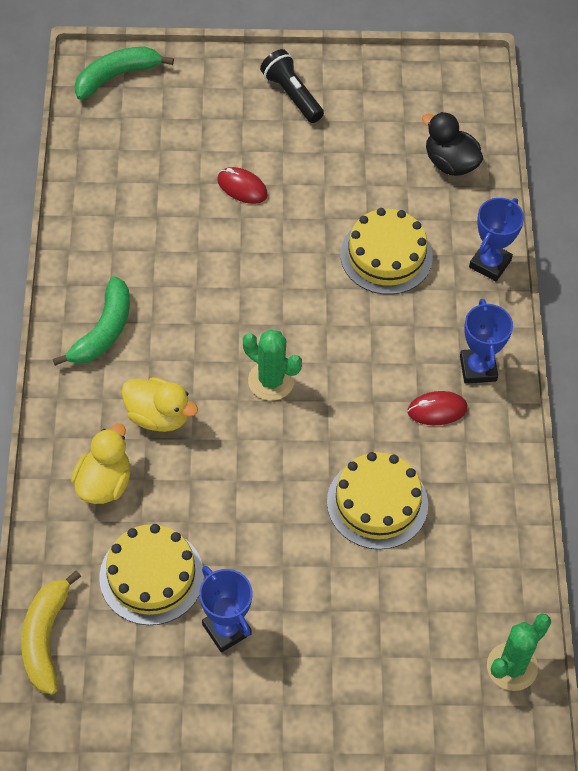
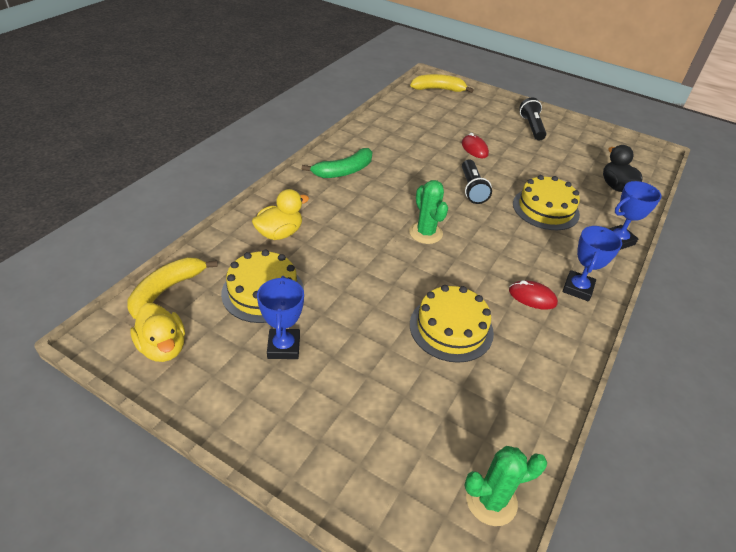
camera: 30 degrees right, 15 degrees down
(116, 76) = (438, 89): green banana -> yellow banana
(158, 416) = (341, 218): yellow duck -> yellow duck (163, 347)
(282, 270) = (472, 189): none -> black flashlight

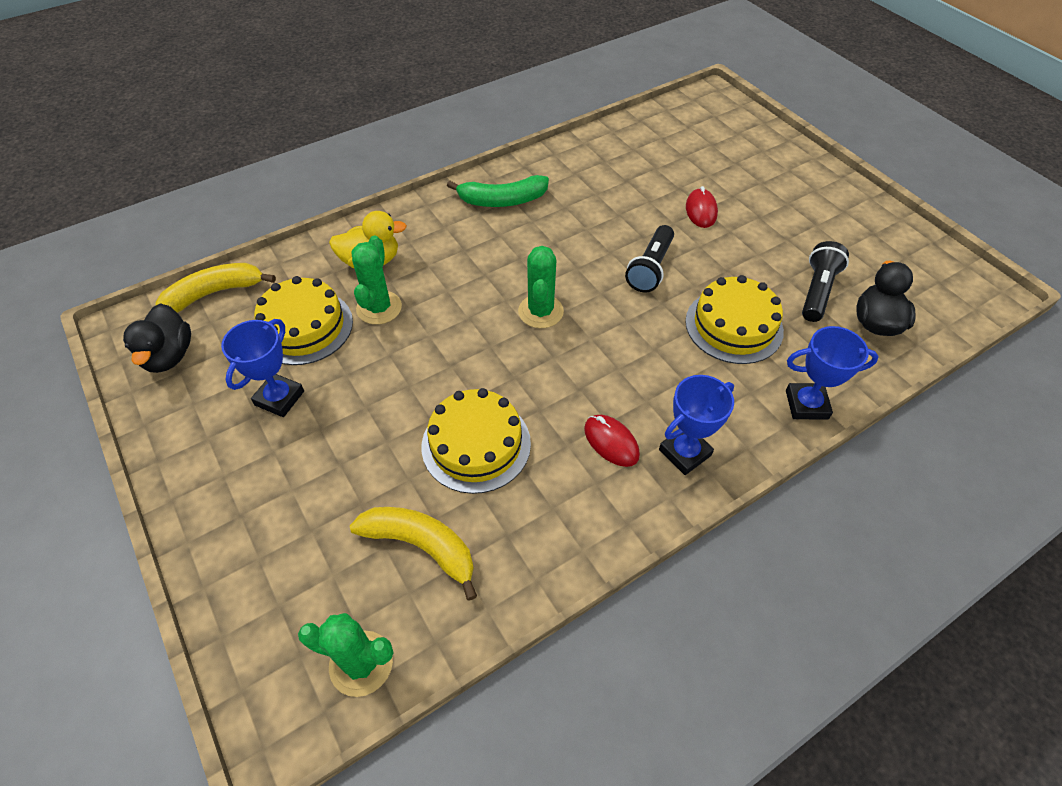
camera: 30 degrees right, 10 degrees up
(163, 347) = (169, 356): yellow duck -> black duck
(311, 262) = (379, 308): none -> green cactus
(438, 89) = (719, 109): yellow banana -> yellow banana (421, 546)
(531, 127) = (816, 197): black flashlight -> black flashlight (817, 291)

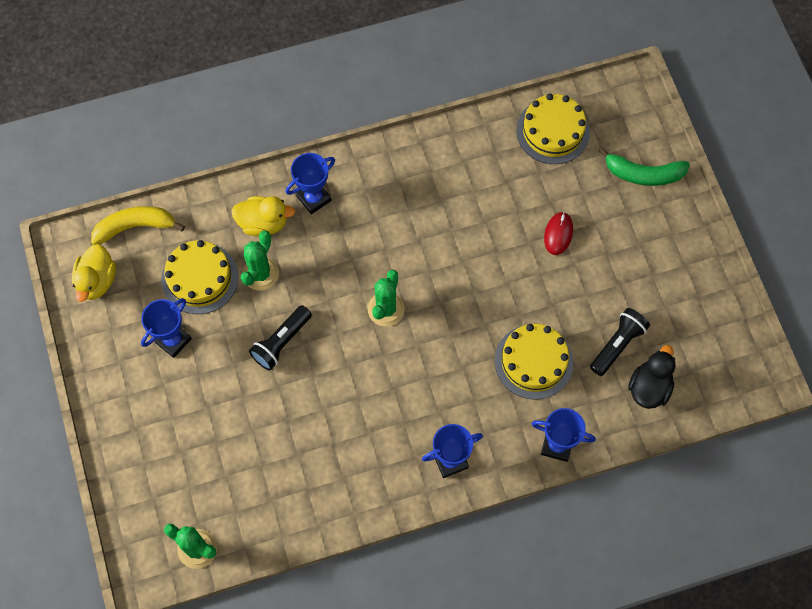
camera: 15 degrees right, 15 degrees up
(169, 356) = (97, 281): black duck -> yellow duck
(421, 546) = (250, 482): yellow banana -> none
(424, 230) = (314, 198): none -> blue trophy
(476, 444) = (305, 415): yellow cake -> yellow cake (553, 131)
(502, 200) = (389, 180): green banana -> green banana (643, 174)
(611, 442) = (401, 438): red mouse -> none
(650, 268) = (489, 287): black flashlight -> black flashlight (281, 342)

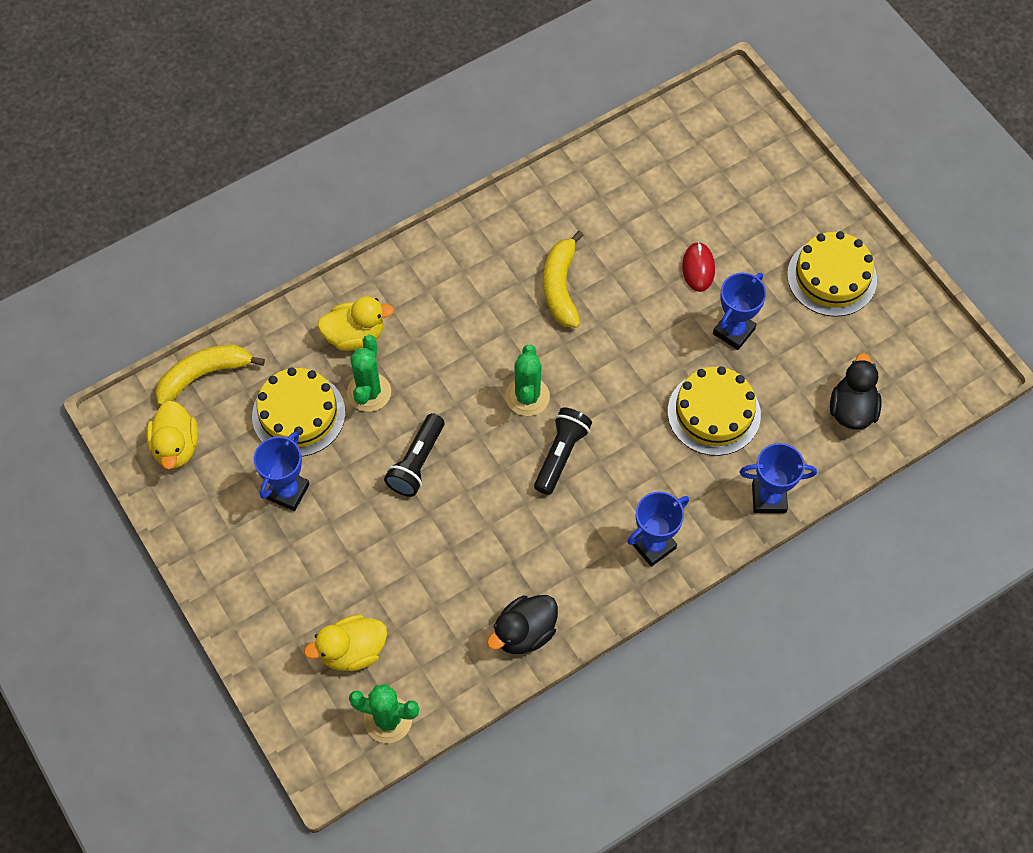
camera: 15 degrees left, 5 degrees down
(186, 485) = (352, 651): none -> yellow duck
(314, 198) = (406, 294): blue trophy -> blue trophy (733, 331)
(325, 506) = (524, 633): none -> black duck
(440, 222) = (560, 287): none -> yellow banana
(553, 131) = (657, 158): yellow cake -> yellow cake (831, 277)
(617, 345) = (802, 372): black flashlight -> black flashlight (561, 455)
(643, 174) = (773, 182): green banana -> none

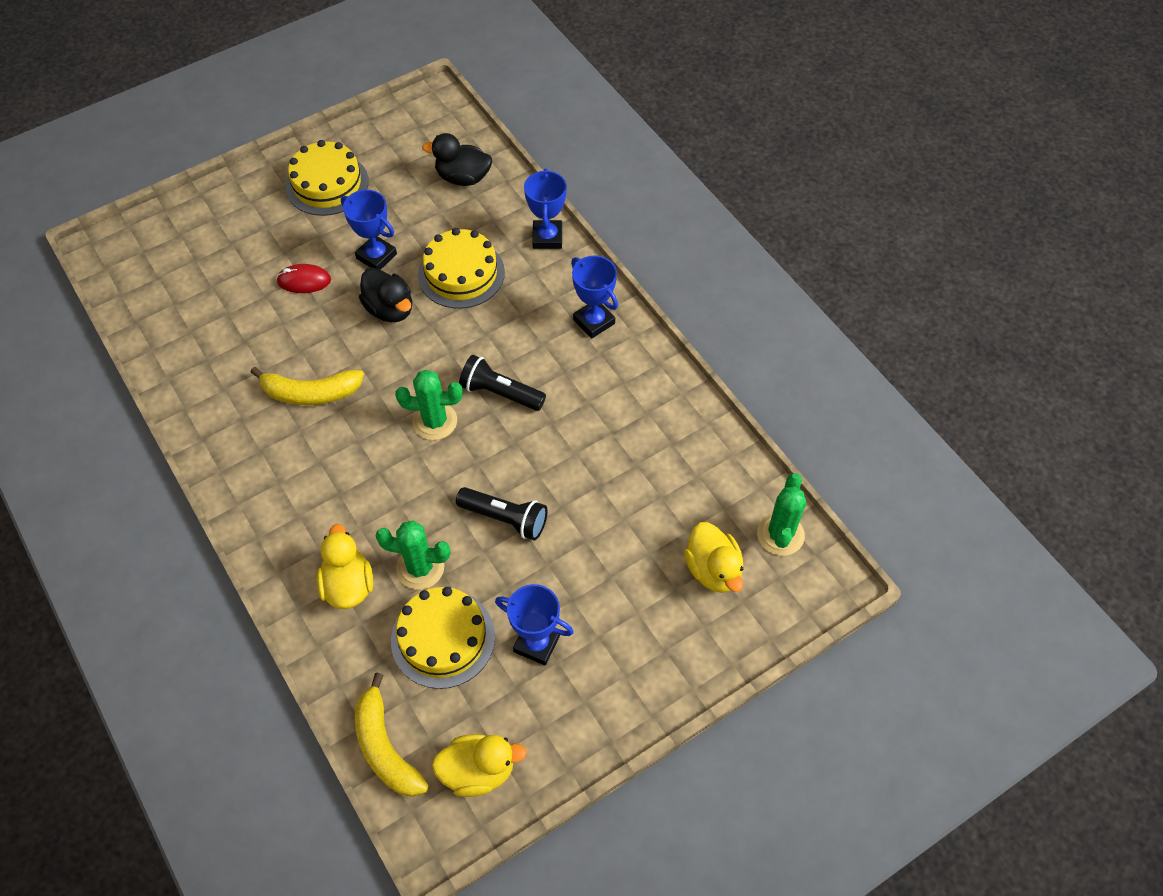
camera: 90 degrees left, 5 degrees down
(524, 633) = (684, 422): black duck -> black duck (390, 309)

